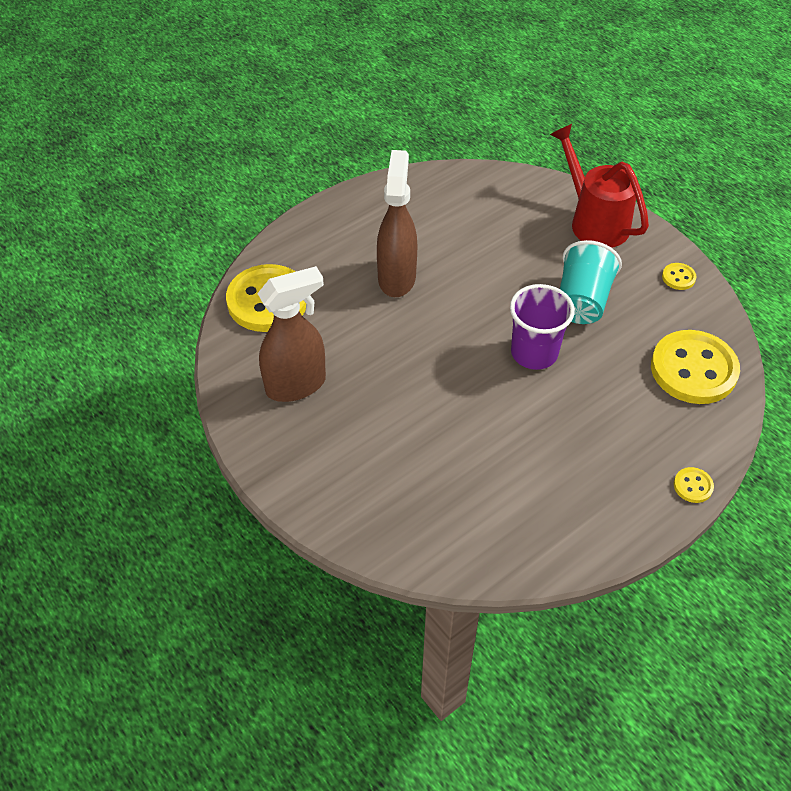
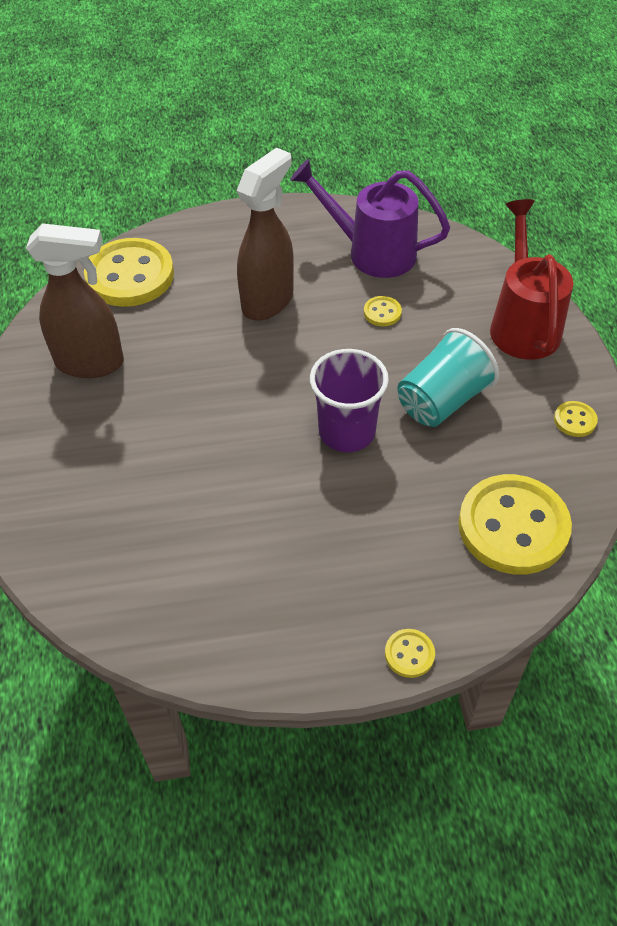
camera: 30 degrees right, 0 degrees up
(445, 207) = (372, 252): none -> purple watering can
(489, 252) = (382, 312): none -> yellow button

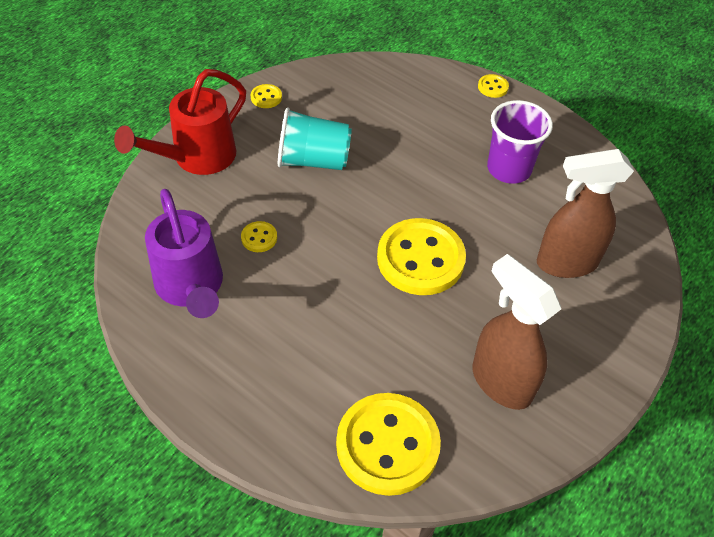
camera: 135 degrees left, 0 degrees up
(268, 301) = (316, 316): brown spray bottle -> brown spray bottle (565, 263)
(347, 432) = (389, 190): purple cup -> purple cup (509, 169)
(513, 527) = (374, 87): yellow button -> yellow button (420, 259)

